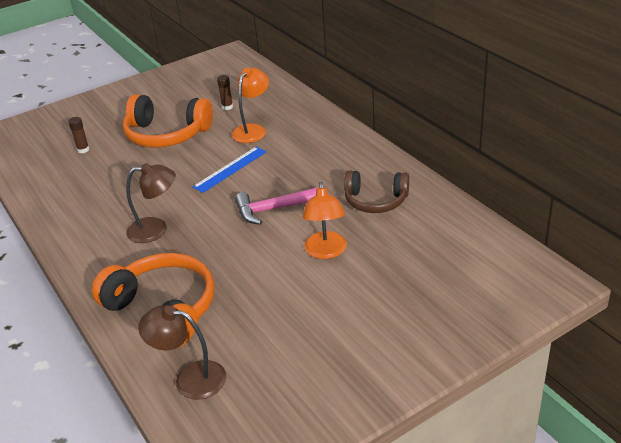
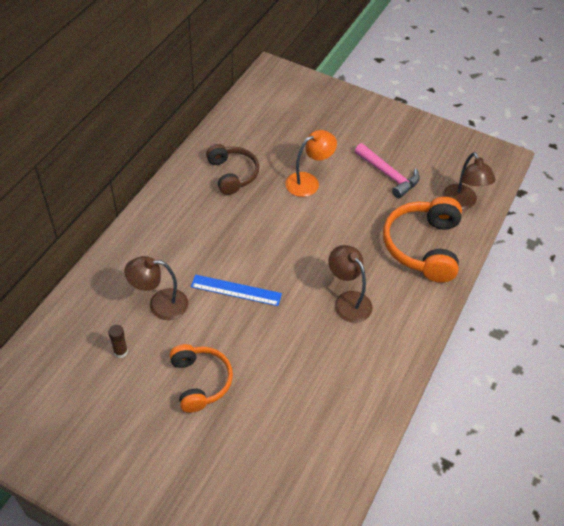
camera: 125 degrees left, 15 degrees up
(83, 150) = (265, 451): brown glue stick -> none
(166, 134) = (200, 381): orange headphones -> orange headphones, size x0.66
(253, 130) = (160, 304): orange lamp -> brown lamp
(275, 209) = (276, 232): pink hammer -> pink hammer (388, 175)

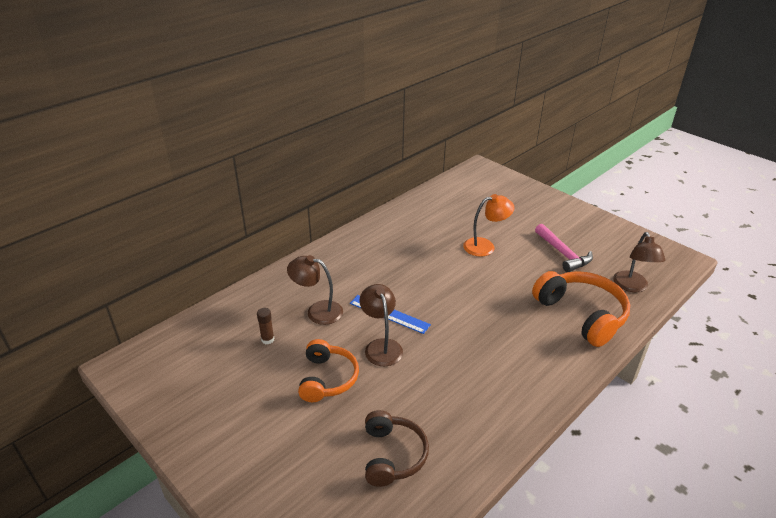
camera: 20 degrees right, 15 degrees down
(232, 174) = (419, 230): brown headphones -> brown headphones (392, 455)
(348, 301) = (492, 343): brown lamp -> brown lamp (381, 346)
(423, 246) = (581, 314): orange headphones -> orange headphones turned 120 degrees clockwise

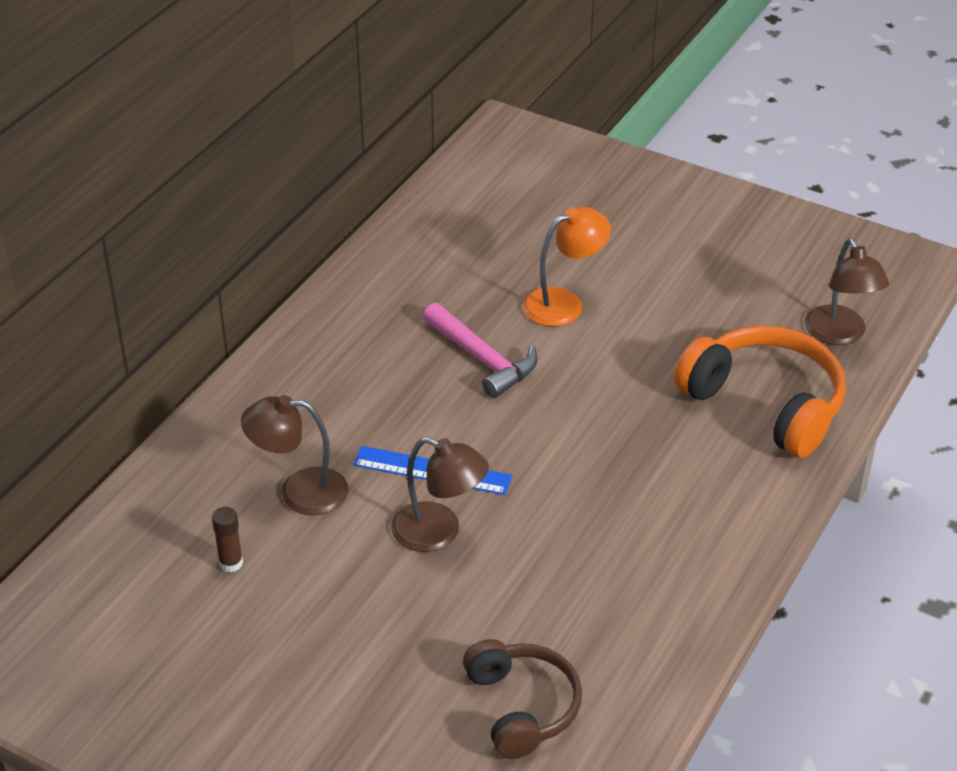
camera: 15 degrees left, 5 degrees up
(327, 378) = (367, 608): orange headphones -> none
(381, 346) = (439, 532): brown lamp -> brown lamp turned 150 degrees clockwise
(563, 254) = (708, 292): pink hammer -> pink hammer (482, 359)

